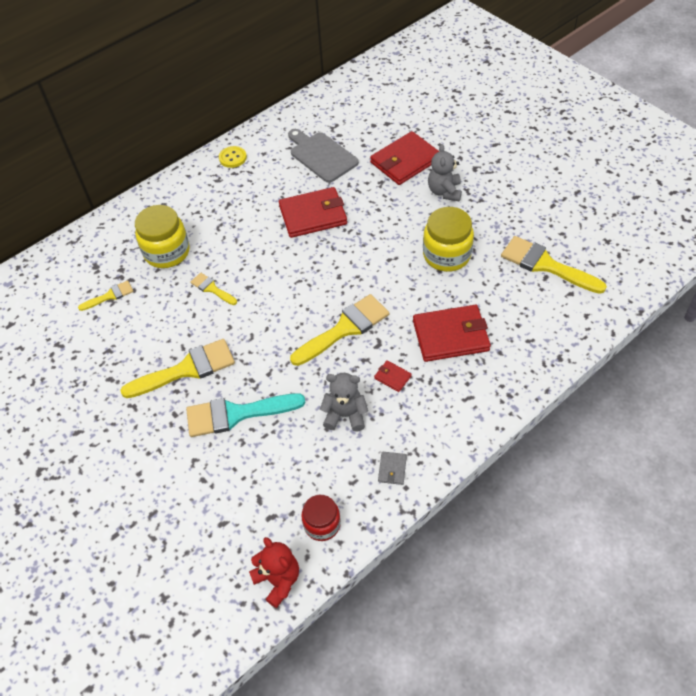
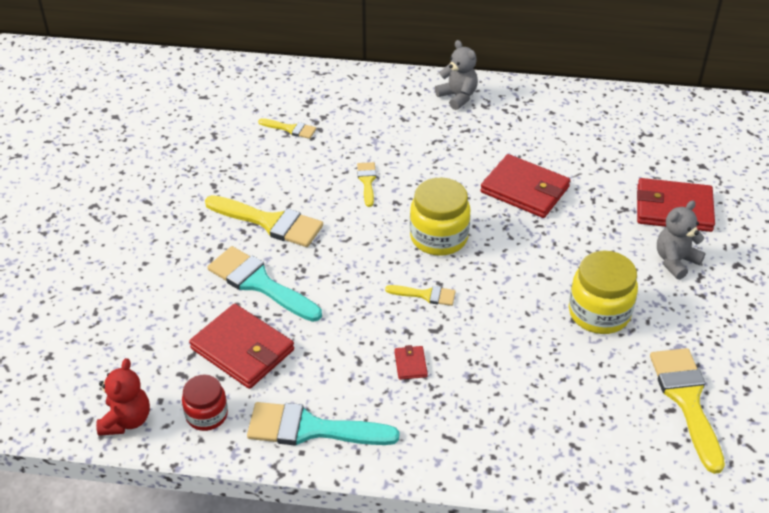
camera: 45 degrees right, 10 degrees down
(167, 252) = (372, 130): yellow jar -> yellow jar (439, 237)
(233, 158) = (520, 98): yellow button -> none
(321, 156) = (600, 149): grey cutting board -> none
(345, 328) = (426, 295): yellow brush -> yellow brush, size x0.52
(345, 415) = (333, 357): grey teddy bear -> grey teddy bear (457, 97)
(392, 469) = (311, 429): grey wallet -> turquoise brush
(451, 335) = (507, 378): red wallet -> red wallet (242, 349)

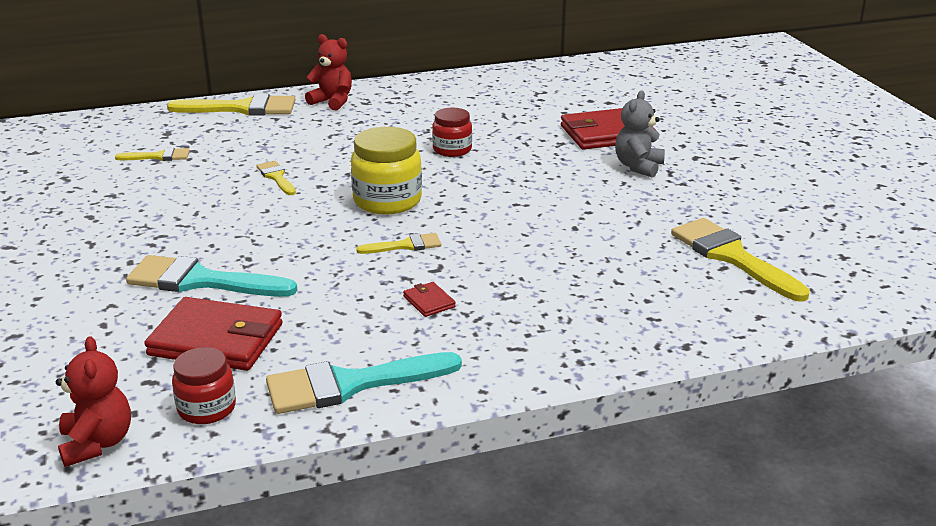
camera: 25 degrees left, 15 degrees down
(270, 222) = (182, 230): yellow brush -> yellow brush (242, 108)
(457, 97) = (332, 102): grey teddy bear -> red teddy bear
(525, 190) = (452, 150): red wallet -> red jar
(599, 313) = (596, 217): yellow jar -> none

